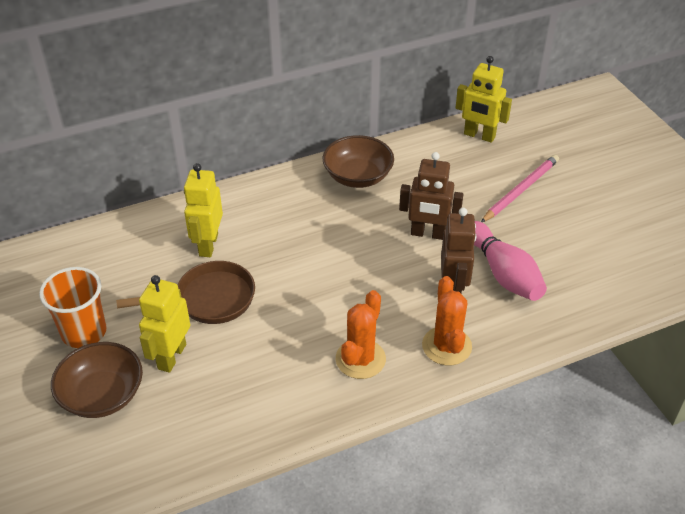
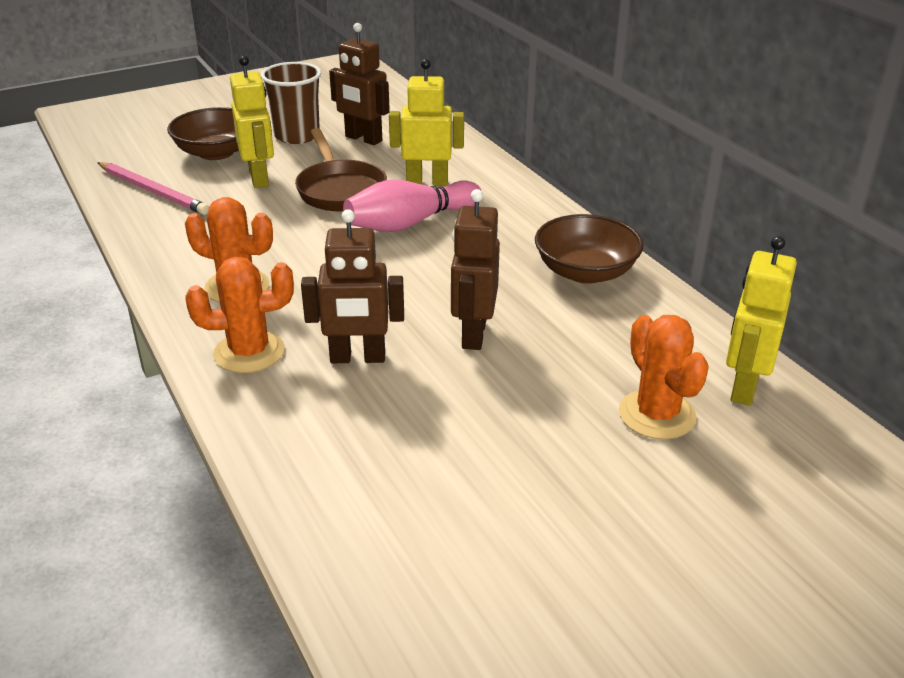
camera: 85 degrees right, 10 degrees down
(84, 332) = (297, 136): orange cup -> brown cup
(108, 283) = (363, 139): none -> brown robot
(171, 356) = (259, 178): yellow robot -> yellow robot turned 60 degrees clockwise
(503, 273) = (394, 407): pink bowling pin -> pink bowling pin (410, 223)
(504, 170) = (657, 415): none -> orange cactus
(520, 190) = (606, 433): pink pencil -> pink pencil (153, 191)

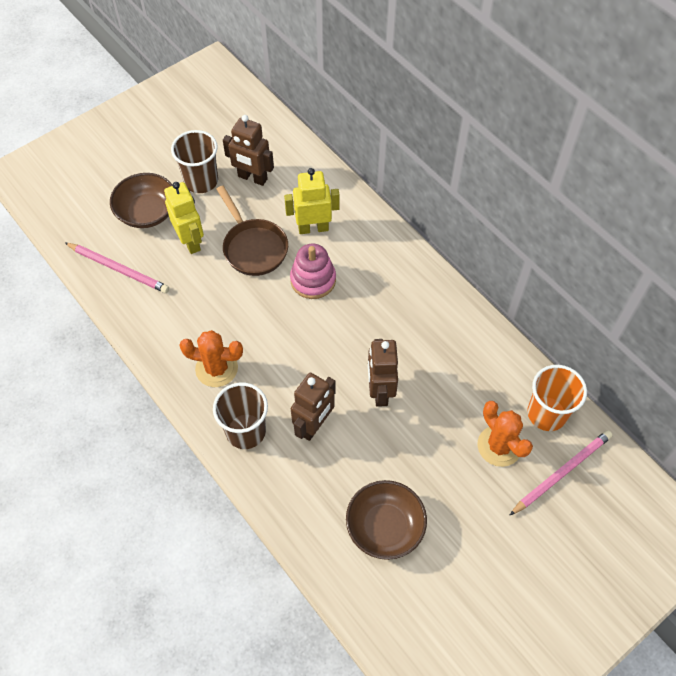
camera: 10 degrees left, 25 degrees up
(249, 352) = (245, 431): orange cactus -> brown cup
(357, 358) = (314, 425): brown robot -> brown robot turned 45 degrees counterclockwise
(410, 223) = (313, 280): pink bowling pin -> pink stacking toy
(585, 272) = (440, 316): brown bowl -> brown bowl (385, 527)
(744, 387) = (547, 413): yellow robot -> orange cup
(764, 460) = (561, 472): none -> pink pencil

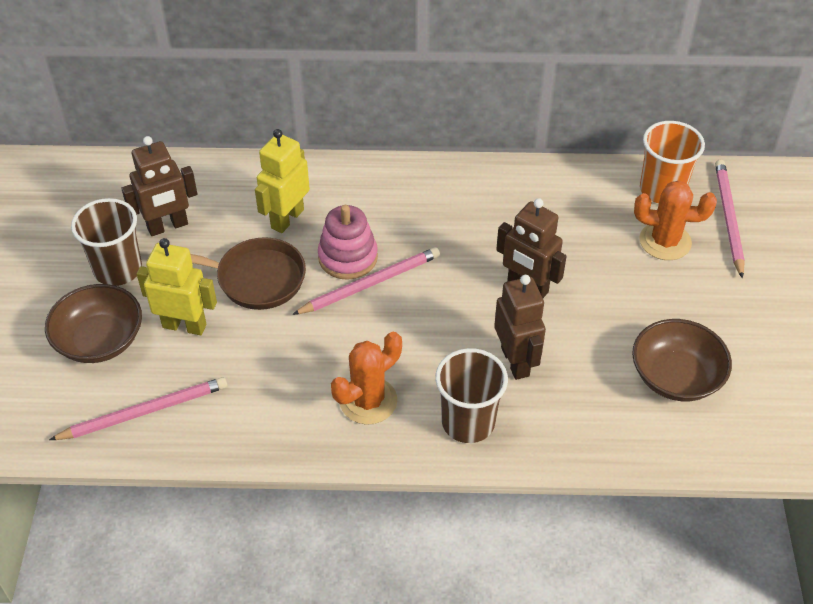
camera: 50 degrees left, 10 degrees down
(303, 306) = (369, 284): none -> pink pencil

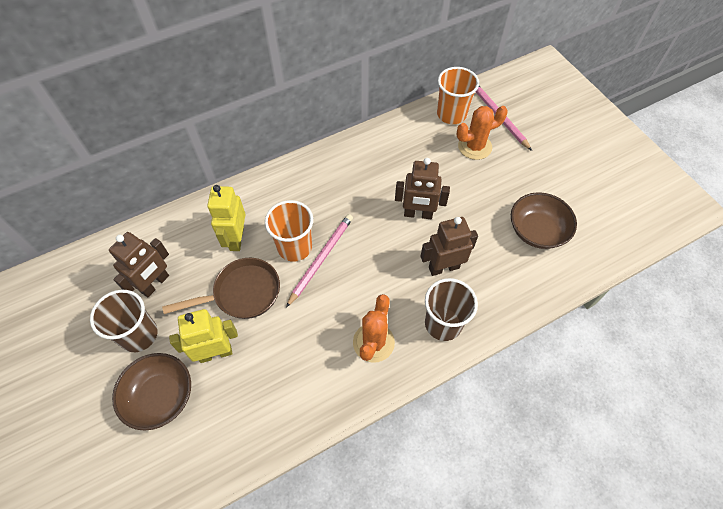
camera: 30 degrees left, 10 degrees up
(144, 412) = (228, 434): pink pencil -> none
(348, 257) = (294, 247): pink stacking toy -> orange cup
(515, 361) = (443, 267): brown robot -> brown robot turned 60 degrees counterclockwise

